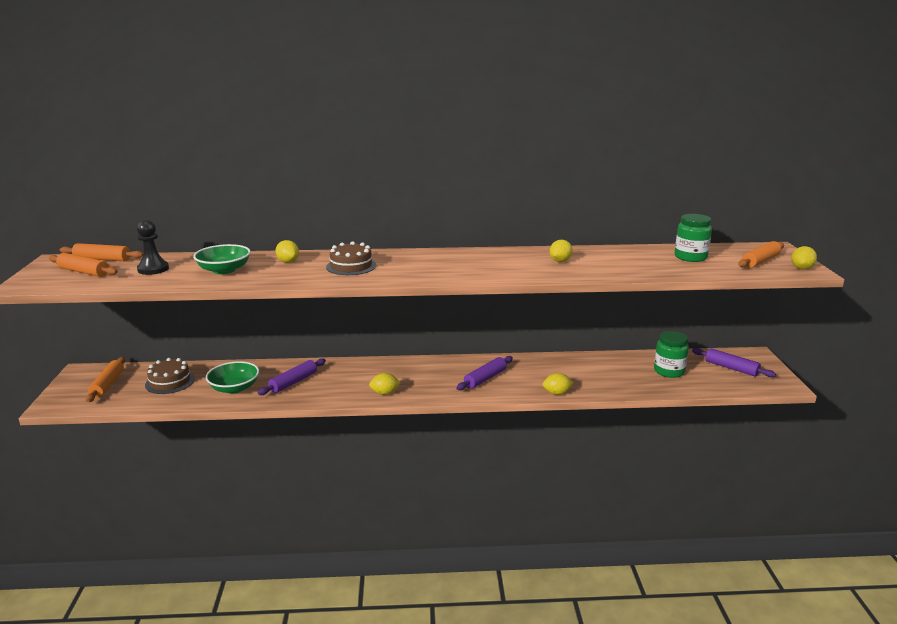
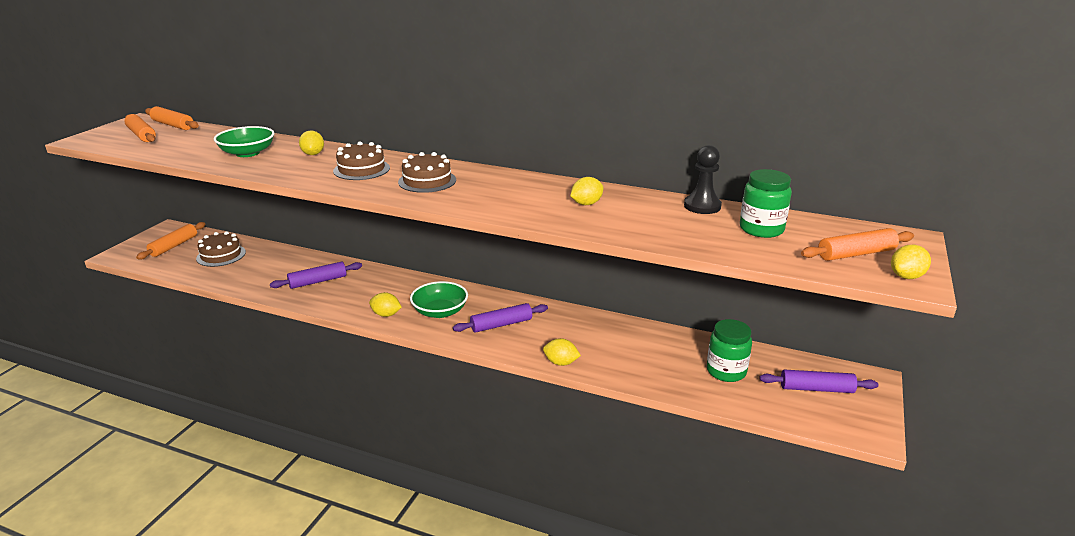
camera: 25 degrees right, 5 degrees up
(153, 269) = (195, 142): black pawn -> black pawn (702, 206)
(234, 388) = (264, 274): green bowl -> green bowl (440, 311)
(419, 265) = (427, 181): none -> brown cake
(731, 368) = (816, 389): purple rolling pin -> purple rolling pin turned 60 degrees counterclockwise

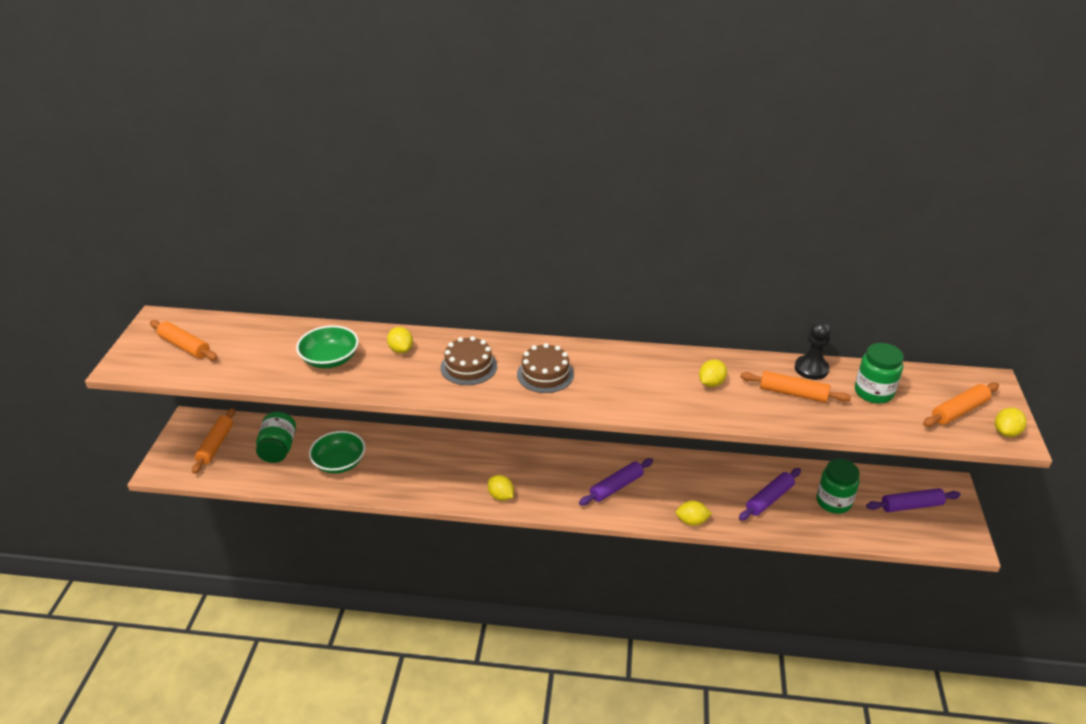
camera: 15 degrees left, 10 degrees up
(172, 125) = (205, 323): orange rolling pin -> orange rolling pin (793, 393)
(221, 255) = (278, 449): brown cake -> green jar
(318, 281) = (406, 466): purple rolling pin -> purple rolling pin (769, 499)
(386, 314) = (501, 496): yellow lemon -> yellow lemon turned 45 degrees clockwise
(440, 311) = (550, 482): green bowl -> green bowl (339, 462)

